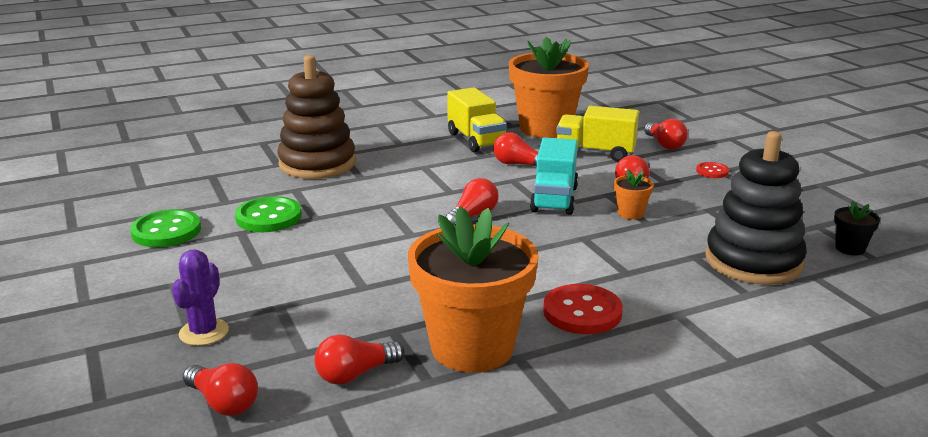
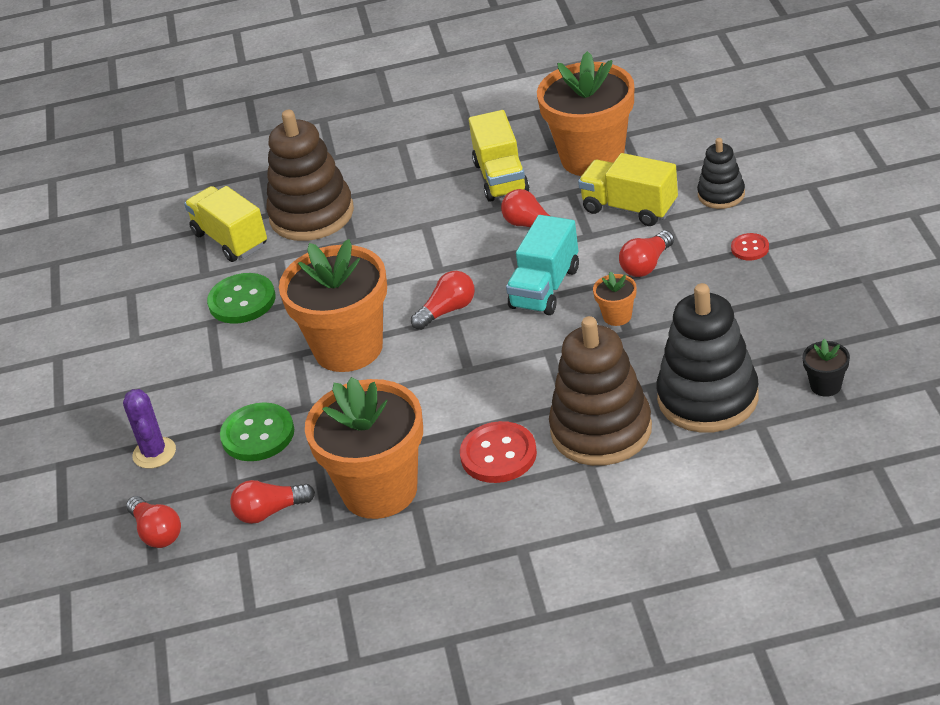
camera: 20 degrees right, 15 degrees up
(166, 231) = (141, 316): green button -> green button (258, 434)
(204, 332) = (154, 453): purple cactus -> purple cactus turned 45 degrees counterclockwise
(244, 180) = (230, 240): none -> yellow truck
(388, 244) = (348, 348): none -> orange flower pot
(664, 144) = (721, 195): red light bulb -> black stacking toy
(671, 288) = (601, 430): none -> brown stacking toy

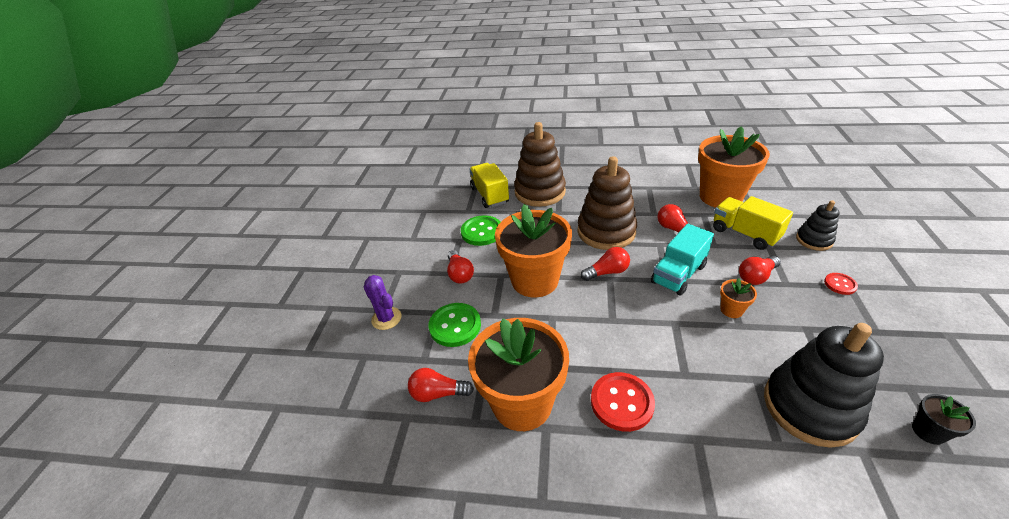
camera: 15 degrees right, 0 degrees up
(154, 453) = (386, 318): purple cactus -> purple cactus turned 45 degrees counterclockwise
(157, 532) = (357, 383): red light bulb -> red light bulb (460, 274)
(501, 178) = (659, 196): yellow truck -> none
(601, 430) = (711, 408): brown stacking toy -> brown stacking toy (606, 232)

